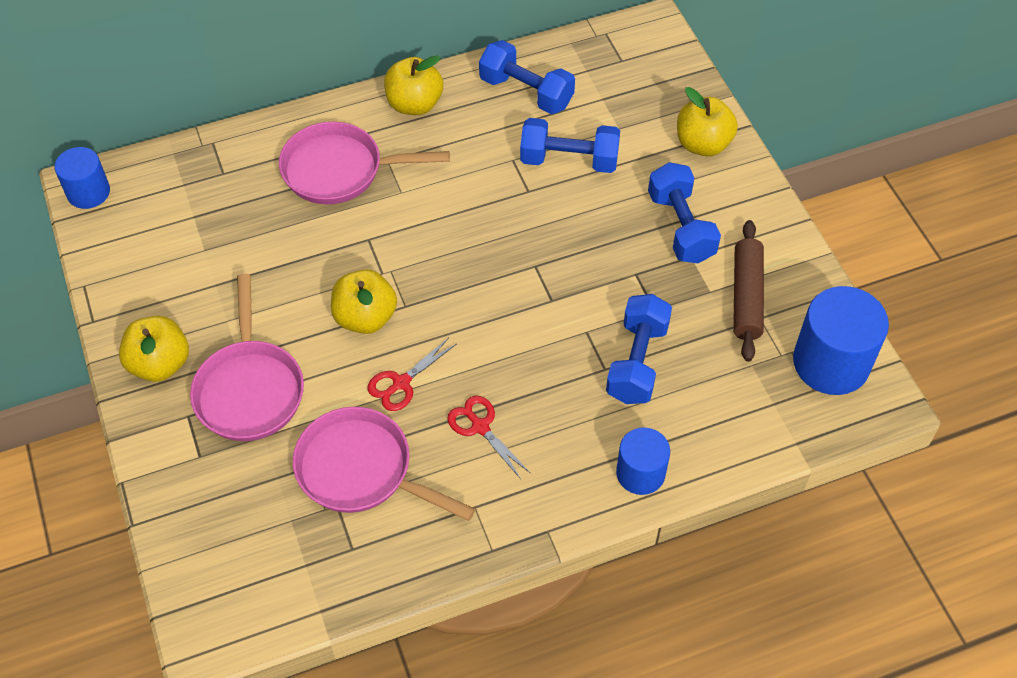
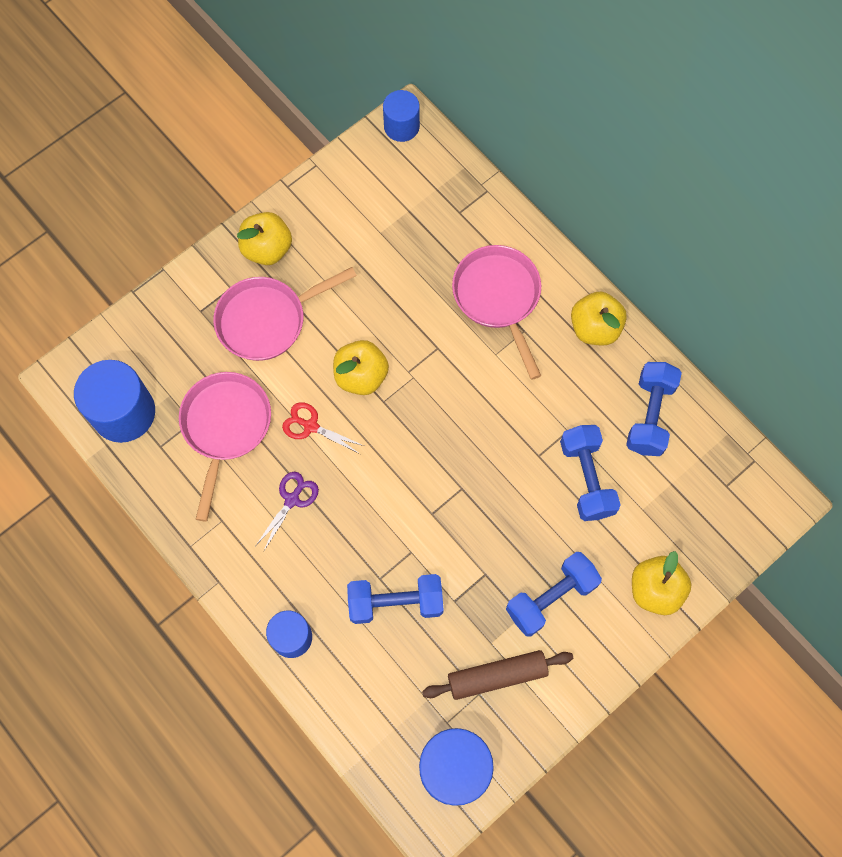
camera: 70 degrees right, 15 degrees up
(288, 578) = (124, 412): none -> blue cylinder
(480, 427) = (292, 500): red scissors -> purple scissors

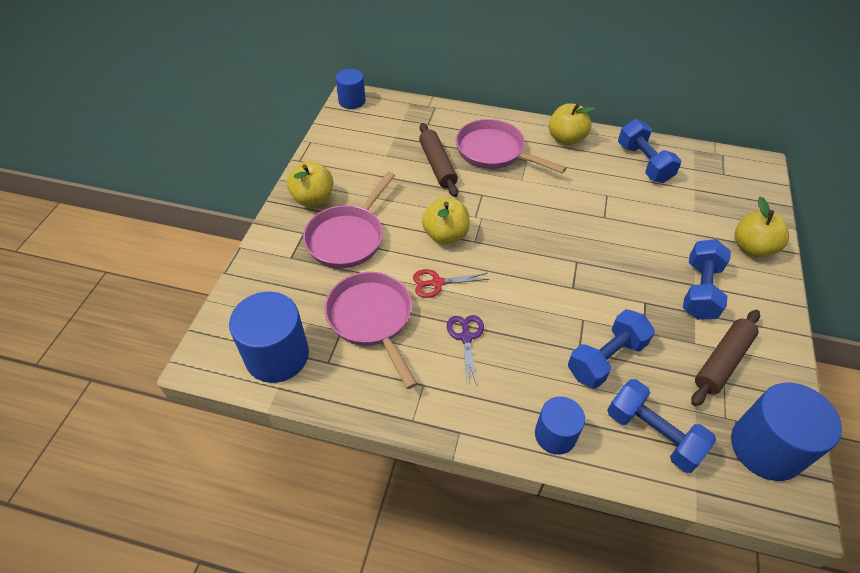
camera: 35 degrees left, 20 degrees down
(423, 280) = (438, 165): none -> brown rolling pin
(586, 478) = (645, 213): blue dumbbell -> blue dumbbell (653, 434)

